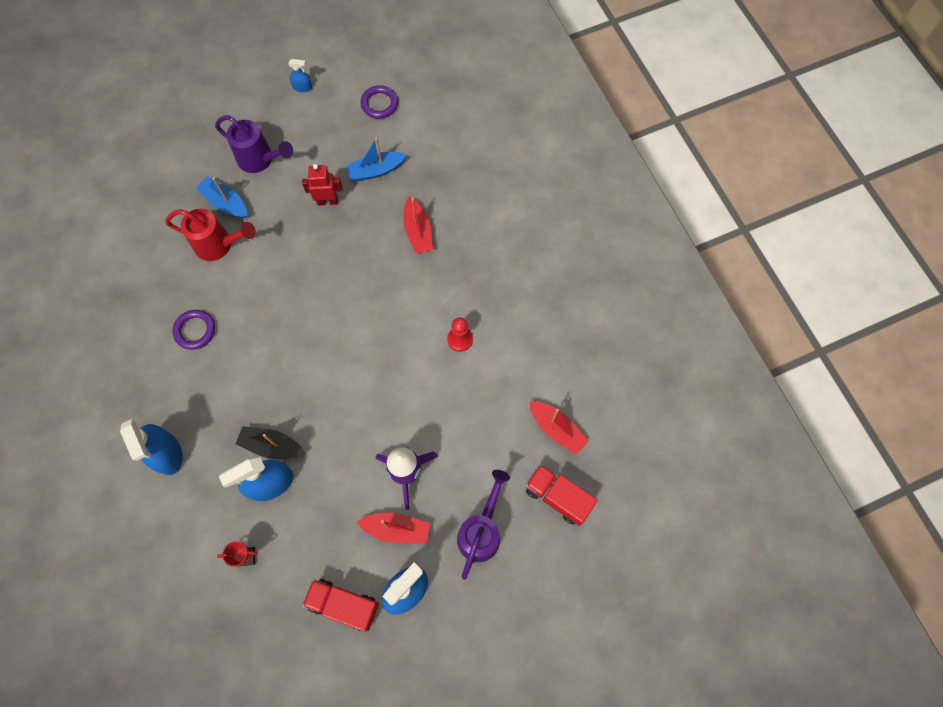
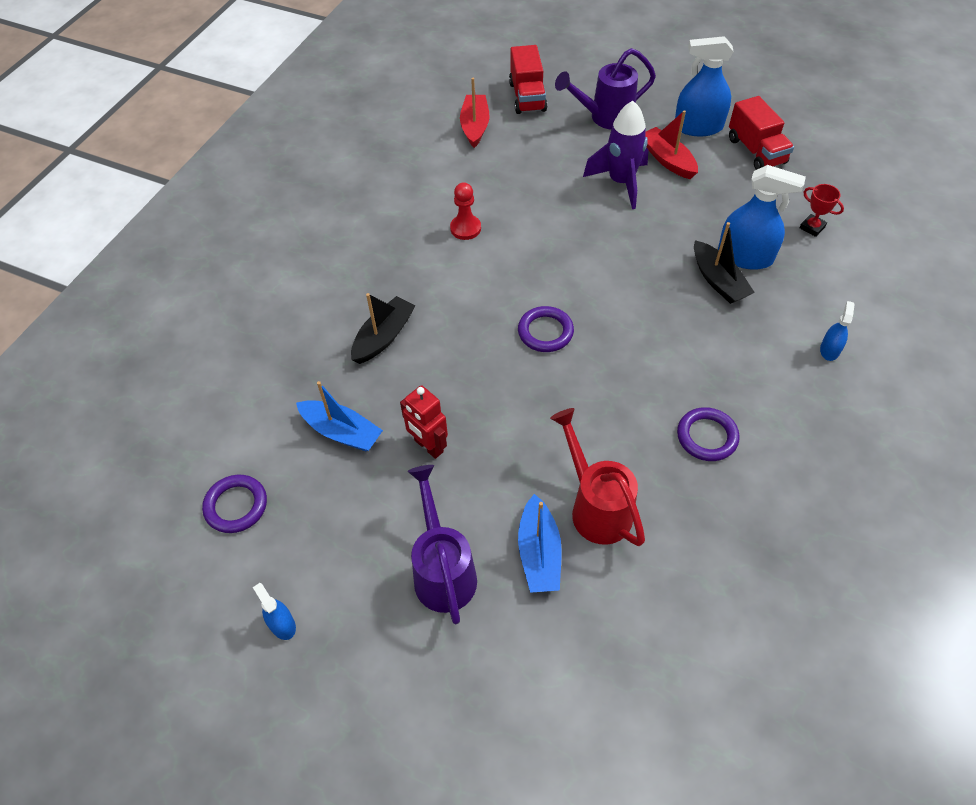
camera: 130 degrees left, 15 degrees down
(167, 453) = (829, 350): blue spray bottle -> blue spray bottle, size x0.50
(337, 314) = (545, 332): none -> purple ring
(418, 231) = (383, 337): red boat -> black boat

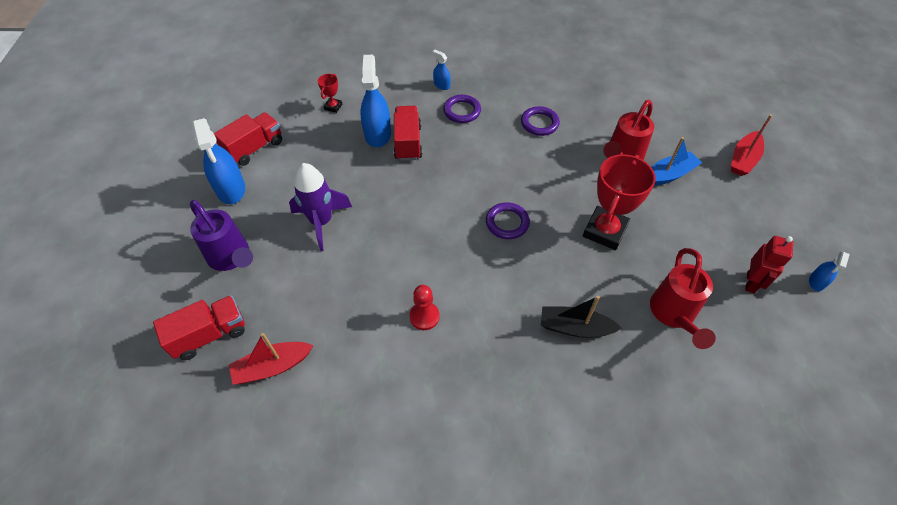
camera: 115 degrees left, 0 degrees up
(236, 506) = (778, 355): purple ring -> purple ring (462, 111)
(342, 432) = (673, 315): blue boat -> red watering can
(428, 446) = (645, 256): red robot -> red robot (751, 282)
(443, 570) = (716, 215): purple watering can -> none
(485, 423) = (605, 231): none -> red trophy
(667, 160) = (282, 199): red boat -> red boat (743, 159)
(718, 281) = (408, 142): black boat -> red truck
(829, 350) = (441, 85): blue spray bottle -> blue spray bottle turned 45 degrees clockwise

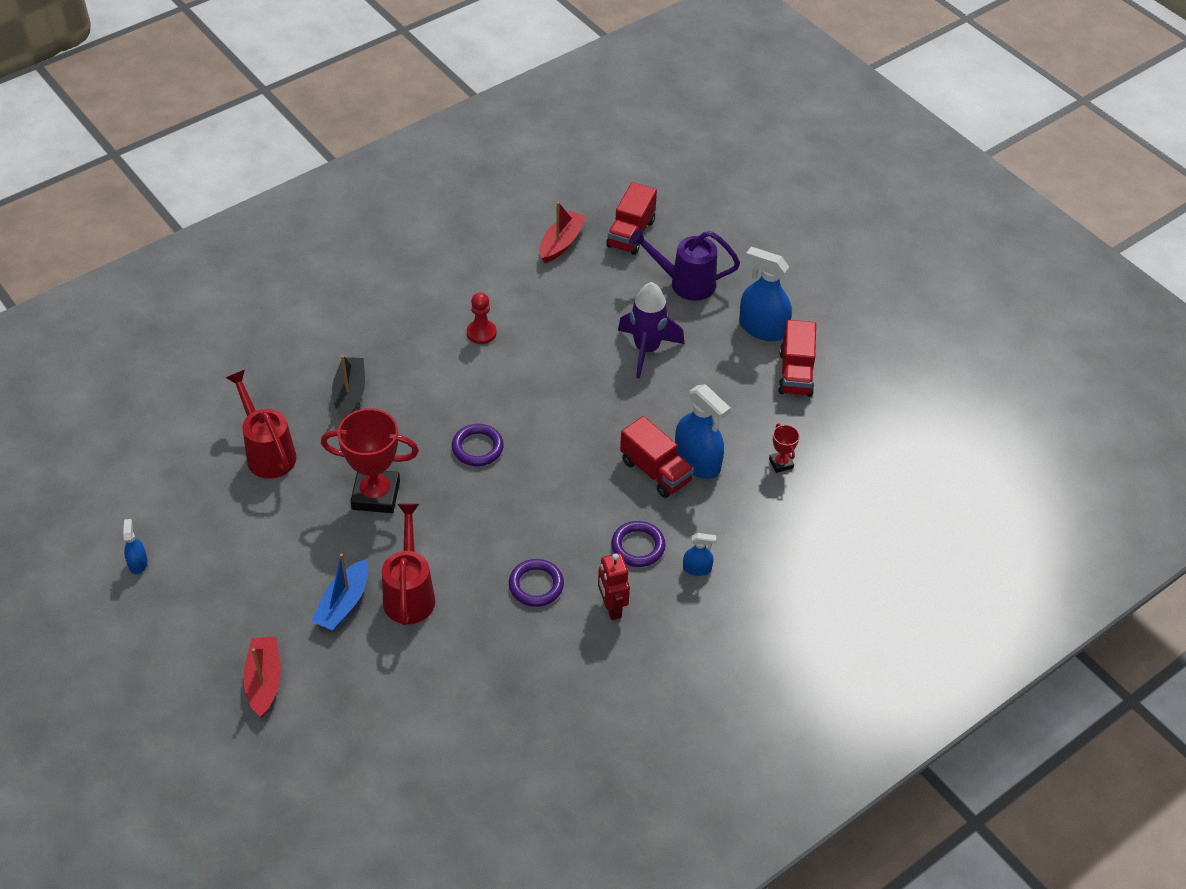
camera: 140 degrees right, 5 degrees down
(574, 327) = (349, 394): black boat -> black boat turned 60 degrees counterclockwise
(605, 231) = (376, 495): red trophy -> red trophy turned 75 degrees counterclockwise
(751, 282) = (205, 524): red robot -> red robot (612, 608)

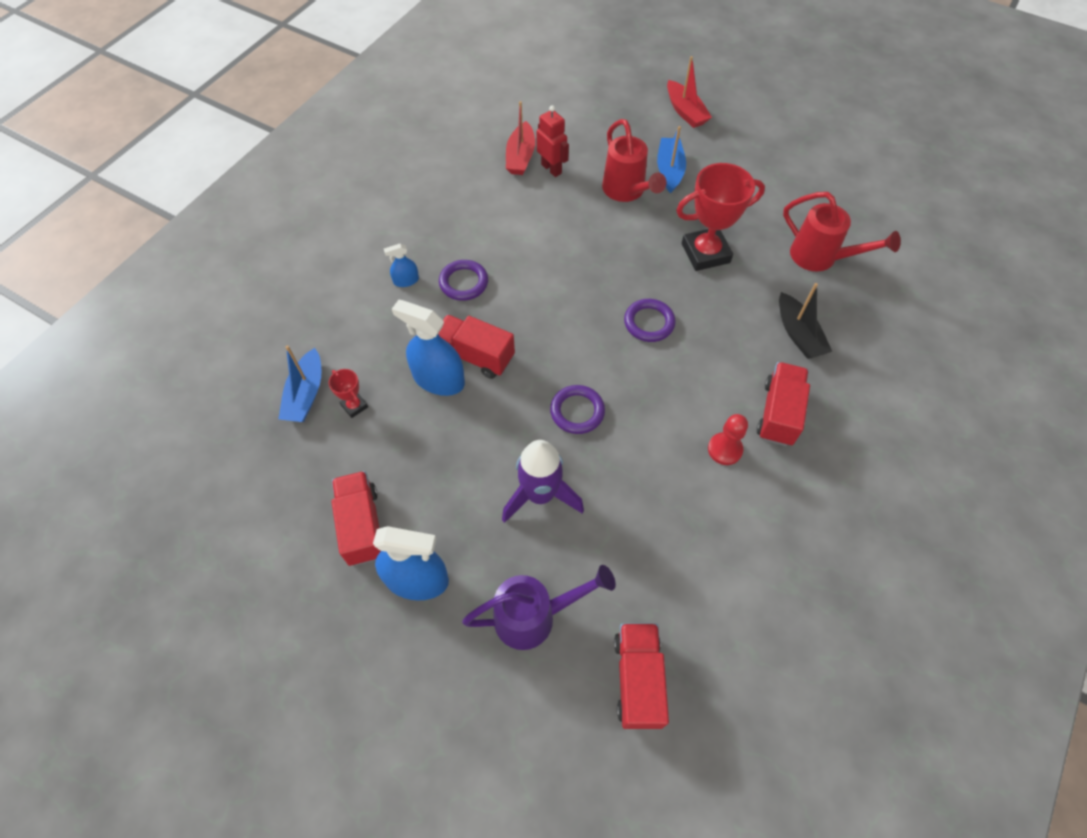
camera: 160 degrees right, 10 degrees up
(138, 563) = (836, 150): blue spray bottle -> none
(418, 342) = (778, 413): none -> red truck
(536, 585) = (533, 227): purple ring -> purple ring (577, 411)
(561, 243) = (715, 623): red boat -> red boat (520, 157)
(612, 608) = (465, 229): red robot -> red robot (551, 169)
(823, 488) = (306, 394): none -> blue boat

